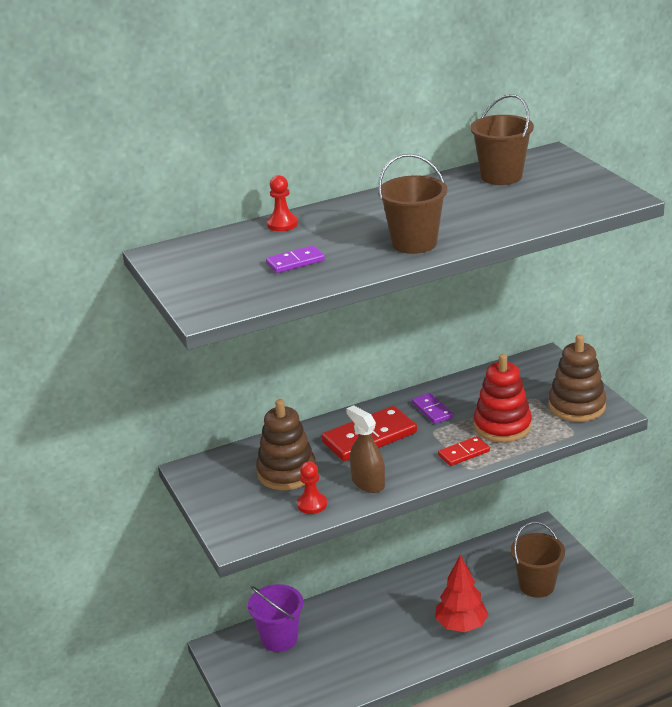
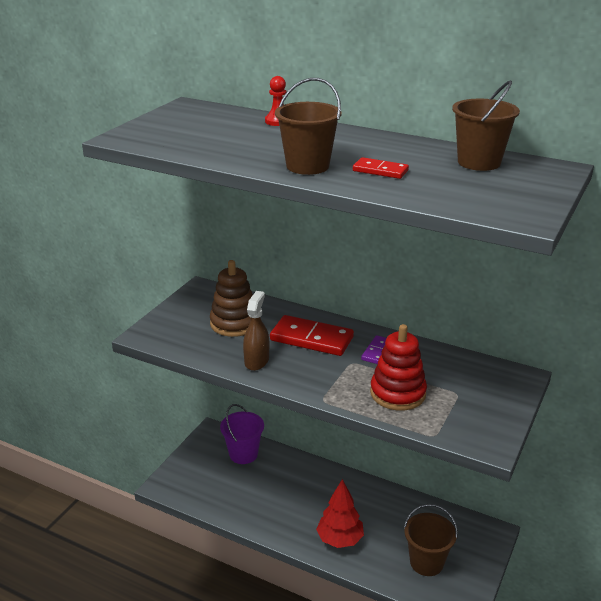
camera: 50 degrees right, 0 degrees up
(295, 262) = (224, 140): purple domino -> none
(312, 504) = (209, 348): red pawn -> none
(464, 453) = (340, 389): red domino -> red domino (380, 171)
(576, 406) = (474, 421): brown stacking toy -> none

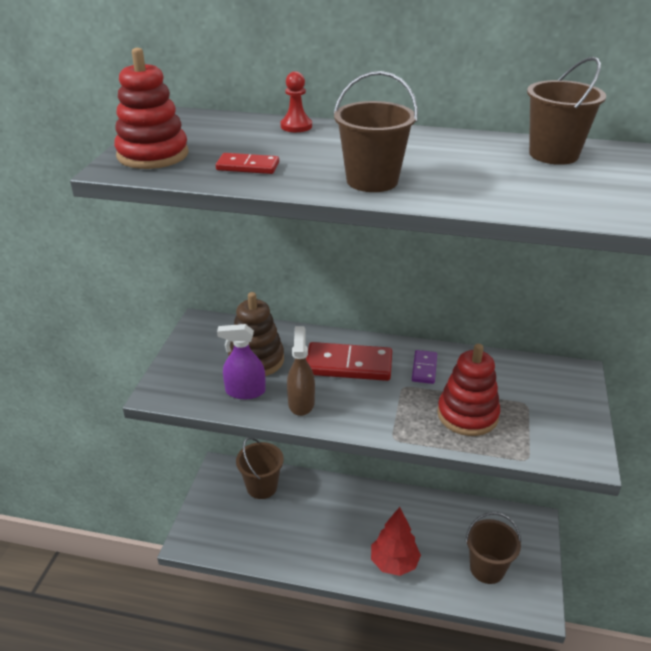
camera: 15 degrees left, 5 degrees up
(152, 131) = (153, 155): none -> red stacking toy
(214, 345) = (245, 391): none -> purple spray bottle
(243, 454) = (262, 487): purple bucket -> brown bucket
(380, 171) = (458, 177): red domino -> red domino (247, 166)

